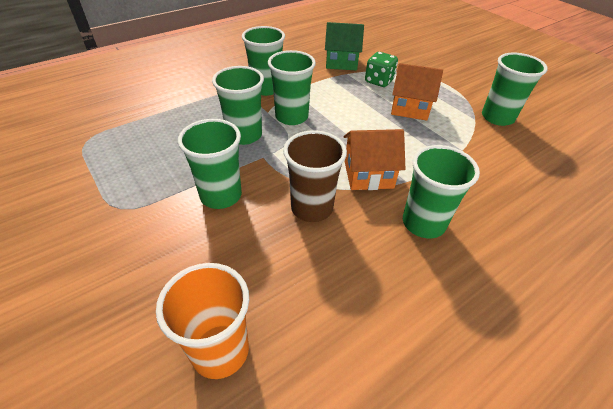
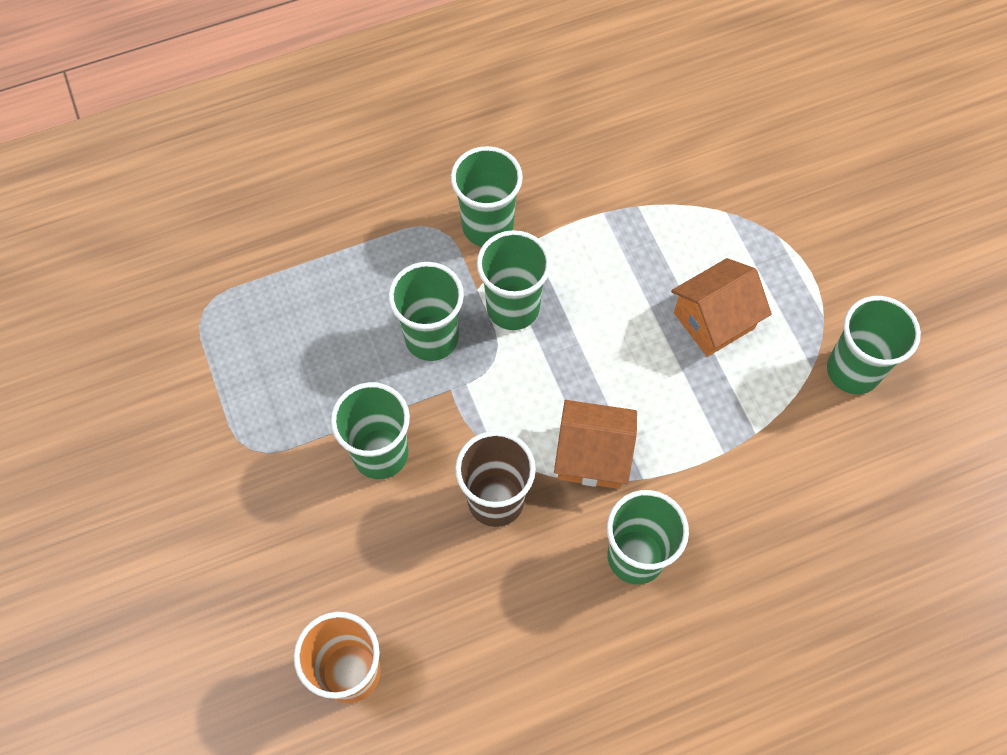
camera: 15 degrees right, 20 degrees up
(341, 62) = (639, 170): green house -> none
(379, 81) = (688, 238): green dice -> none
(410, 108) = (714, 320): orange house -> orange house turned 60 degrees counterclockwise

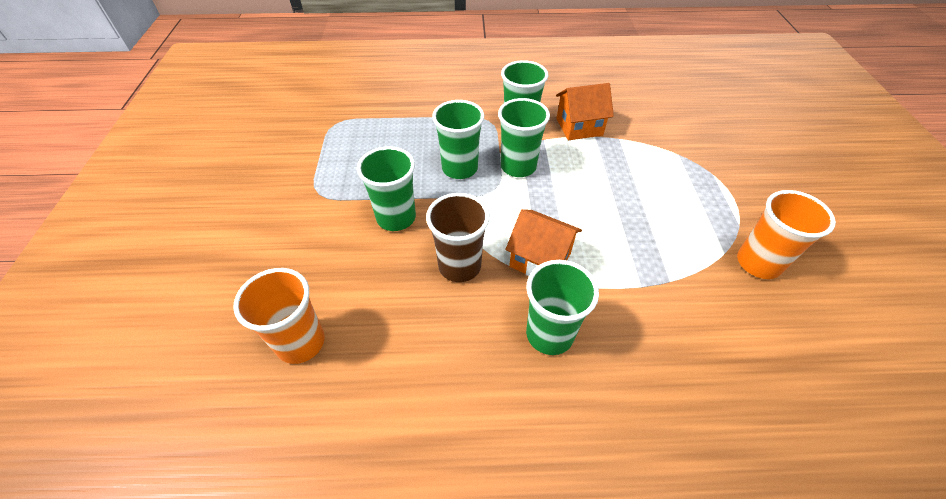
camera: 20 degrees right, 15 degrees down
(714, 320) = (655, 207): orange house -> orange house (579, 127)
(853, 370) = (758, 263): green cup -> orange cup

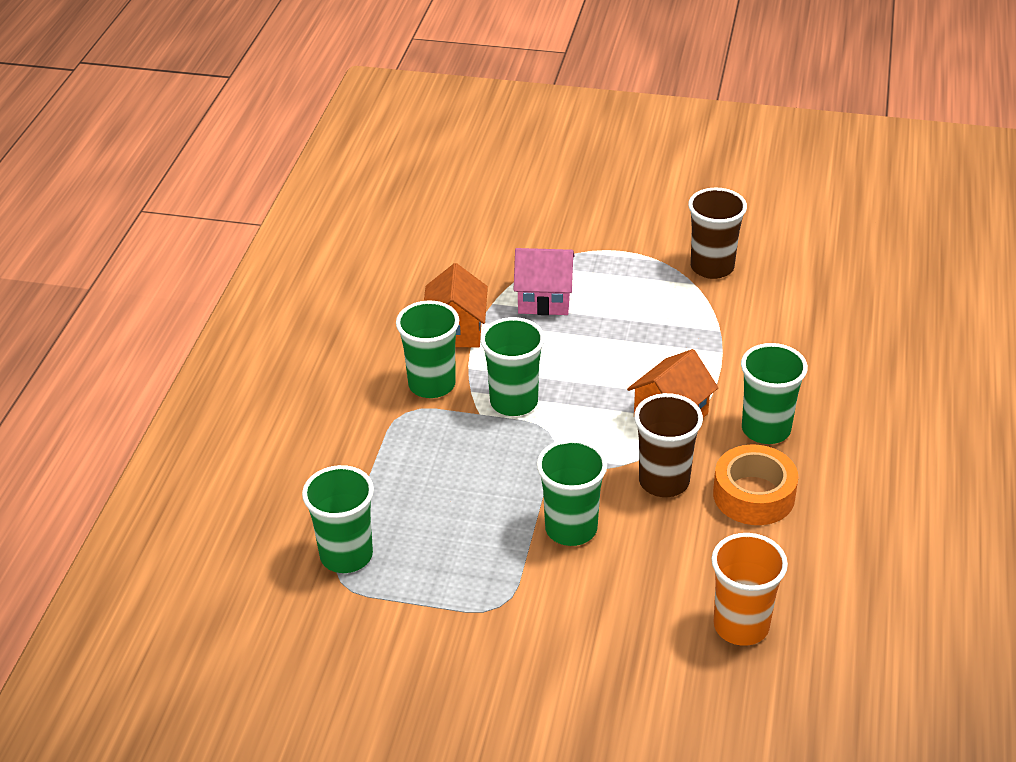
camera: 75 degrees left, 10 degrees down
(459, 168) = (498, 456): green cup -> green cup (346, 555)
(459, 334) = (754, 495): none -> orange tape
(640, 163) = (544, 299): none -> pink house
(758, 263) = (712, 267): orange cup -> brown cup

